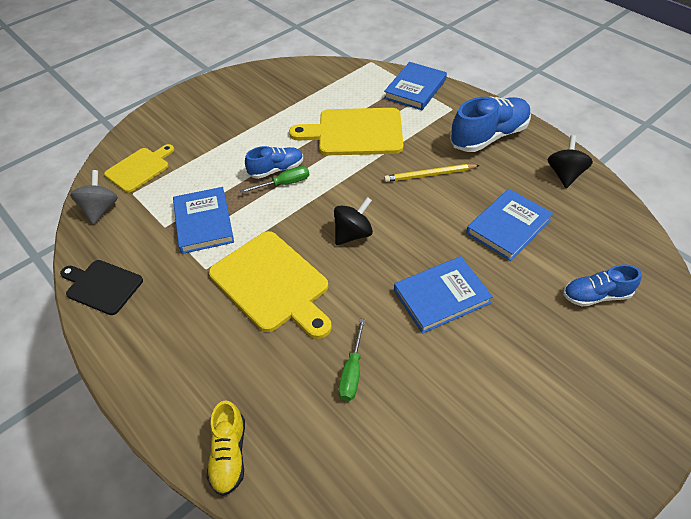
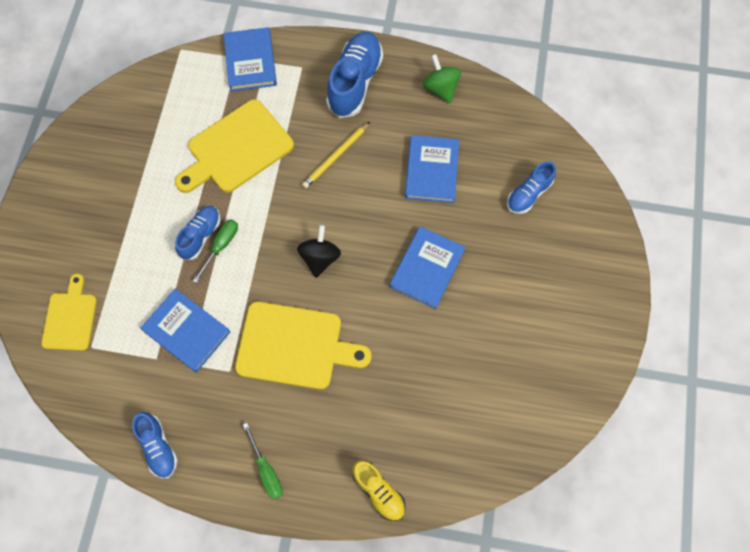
camera: 40 degrees left, 20 degrees up
(100, 209) = (79, 383): grey spinning top -> none
(102, 286) = (158, 447): black cutting board -> blue shoe
(352, 372) = (411, 373): green screwdriver -> green screwdriver (266, 470)
(565, 174) = (440, 88): black spinning top -> green spinning top

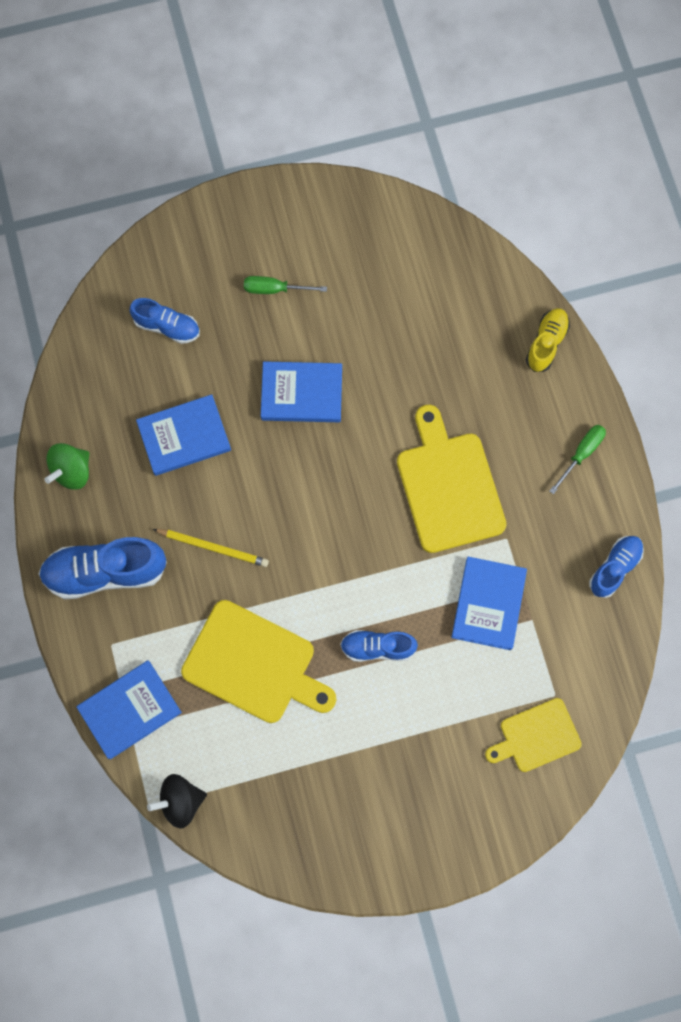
camera: 115 degrees left, 5 degrees up
(221, 246) = (379, 619): green screwdriver -> green screwdriver (275, 289)
(320, 258) = (341, 507): black spinning top -> black spinning top (180, 801)

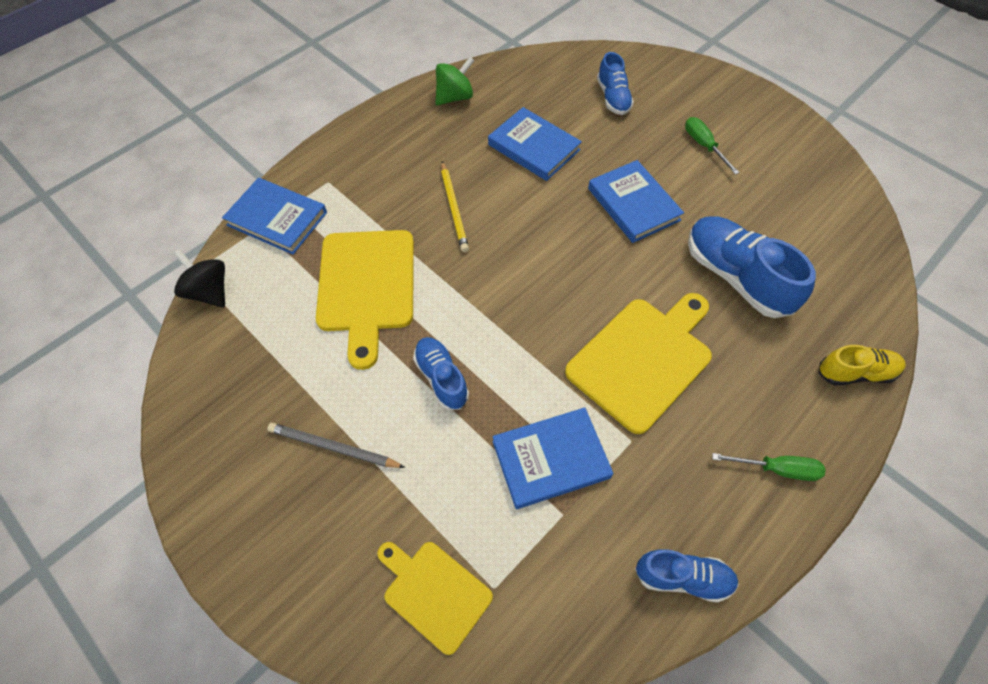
camera: 60 degrees right, 15 degrees down
(72, 471) = (455, 97): green spinning top -> green spinning top turned 135 degrees clockwise
(105, 572) = (387, 151): blue shoe -> blue shoe (736, 277)
(390, 758) = (333, 447): none -> grey pencil

